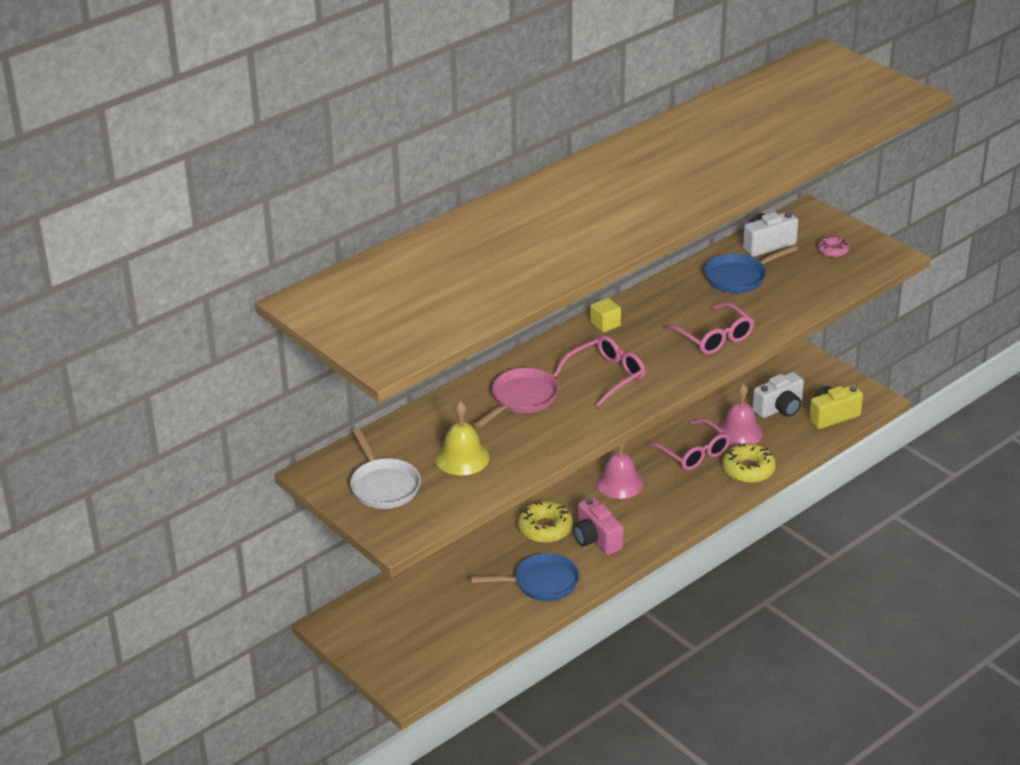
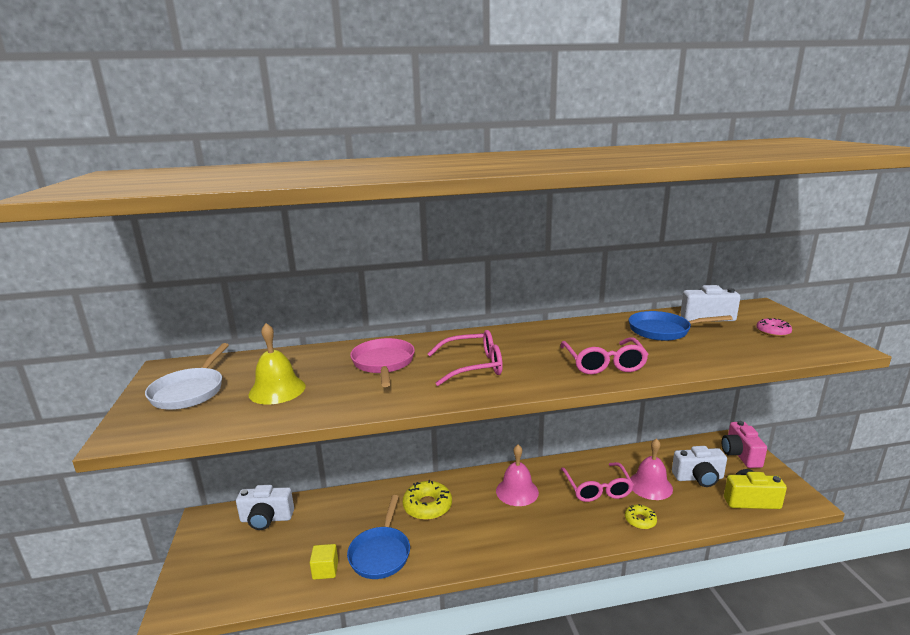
camera: 30 degrees right, 15 degrees down
(395, 599) = (266, 519): none -> white camera
(521, 399) = (383, 363): pink pan -> pink pan turned 75 degrees counterclockwise
(541, 583) = (381, 553): blue pan -> blue pan turned 75 degrees clockwise
(596, 539) = (459, 532): pink camera -> pink camera (740, 455)
(605, 324) = (513, 334): yellow cube -> yellow cube (325, 570)
(748, 470) = (640, 520): yellow donut -> yellow donut, size x0.59

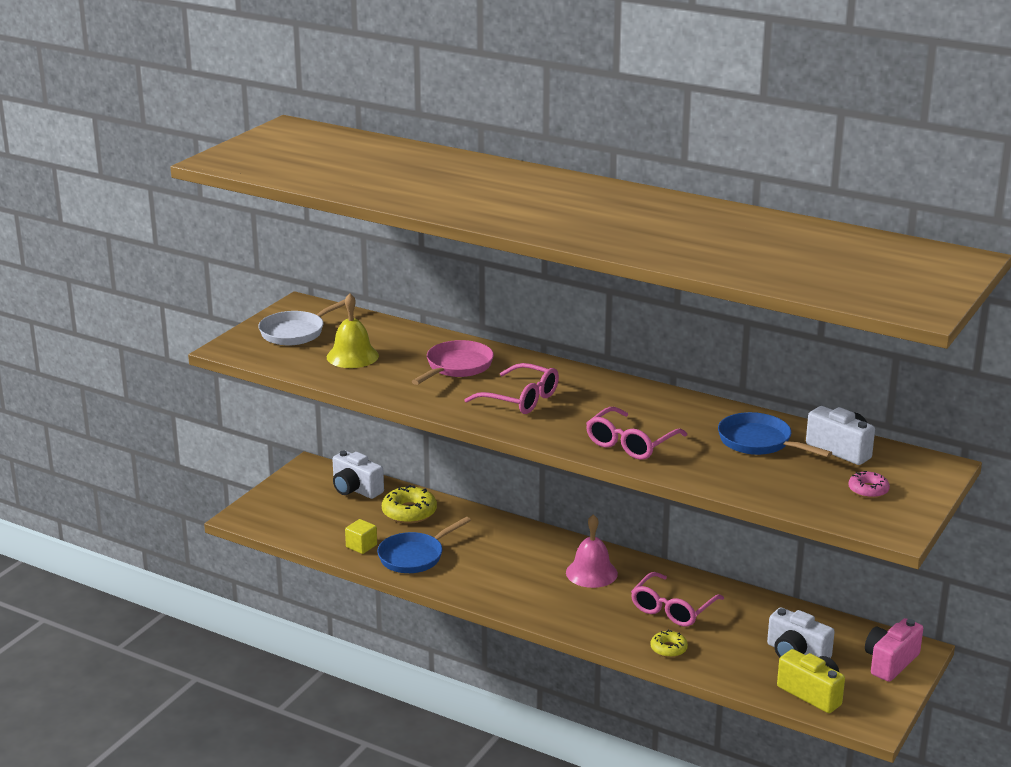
camera: 40 degrees right, 5 degrees up
(427, 506) = (495, 544): yellow donut -> yellow donut (409, 512)
(650, 485) = (731, 633): pink bell -> none

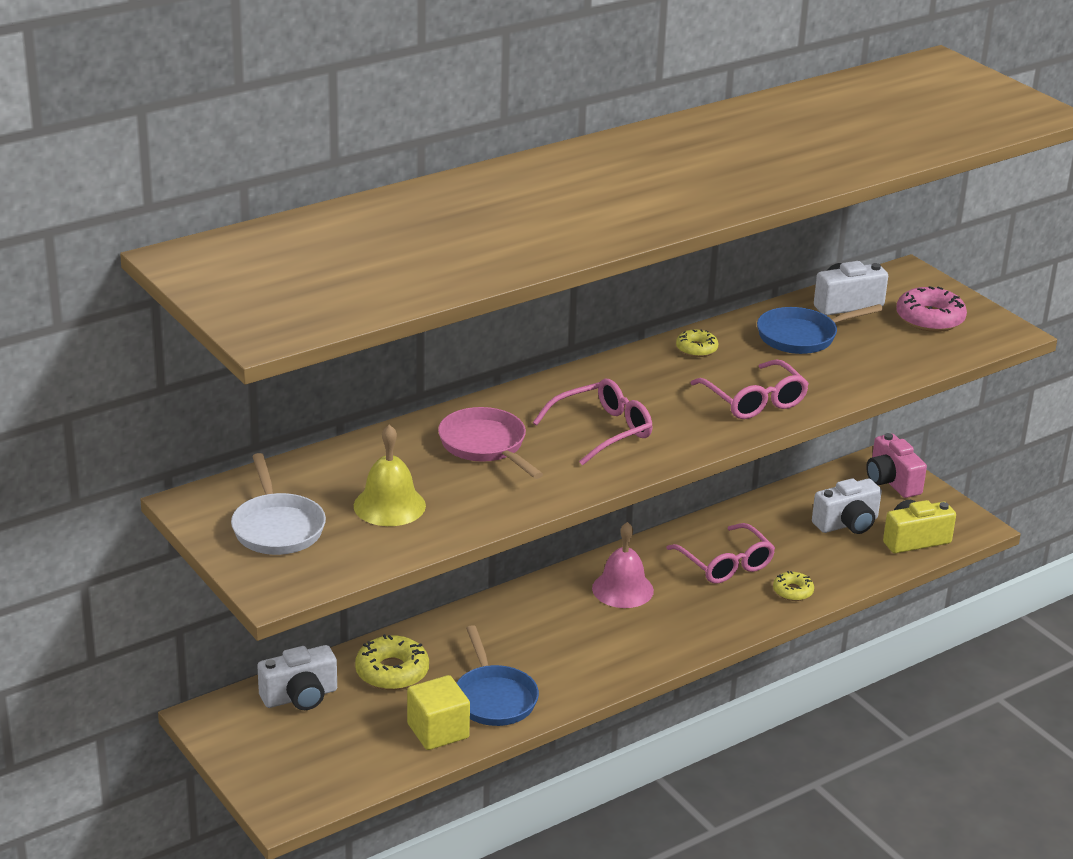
camera: 65 degrees left, 5 degrees up
(361, 546) = (438, 731): yellow cube -> yellow cube, size x1.56
(683, 406) = (696, 349): none -> yellow donut
(868, 490) = (930, 319): pink donut -> pink donut, size x1.69

